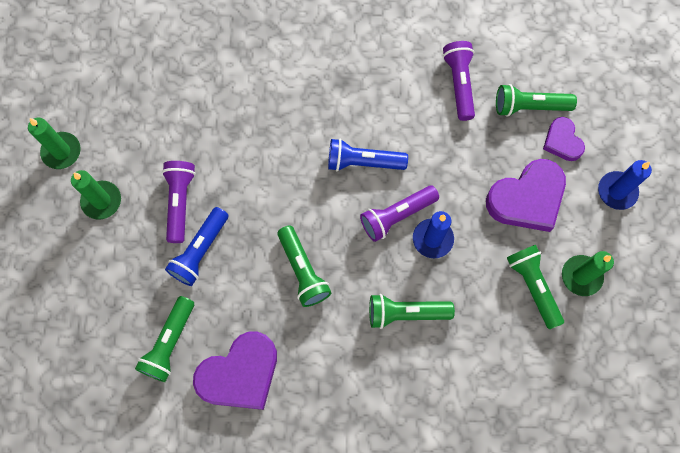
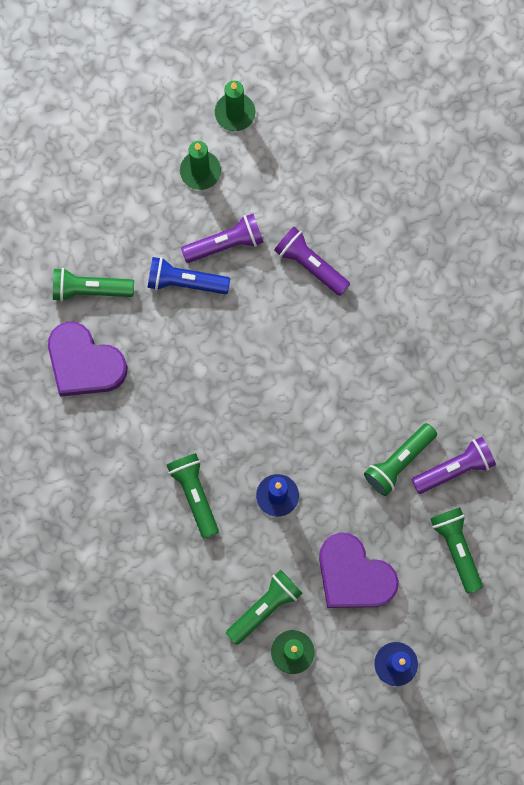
camera: 70 degrees right, 5 degrees up
(303, 271) = (201, 383): green flashlight -> green flashlight (398, 461)
(363, 162) = (332, 401): blue flashlight -> none
(396, 216) = (288, 453): purple flashlight -> purple flashlight (310, 264)
(562, 141) = (430, 593): purple heart -> none

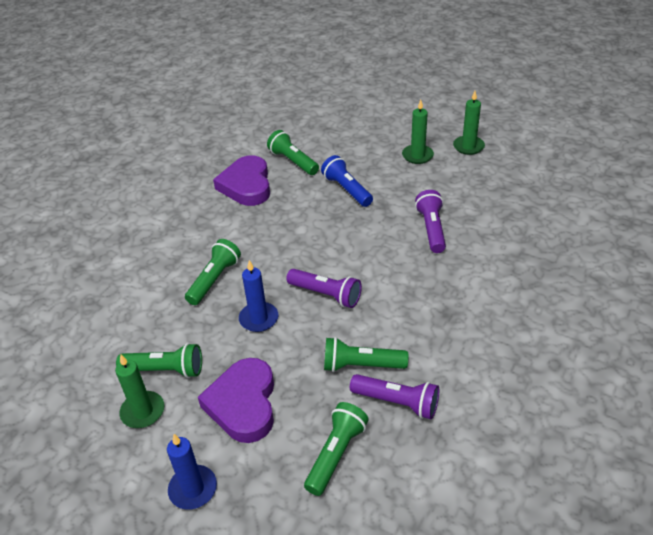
camera: 50 degrees right, 35 degrees down
(225, 244) = (392, 190): purple flashlight -> purple flashlight (326, 295)

